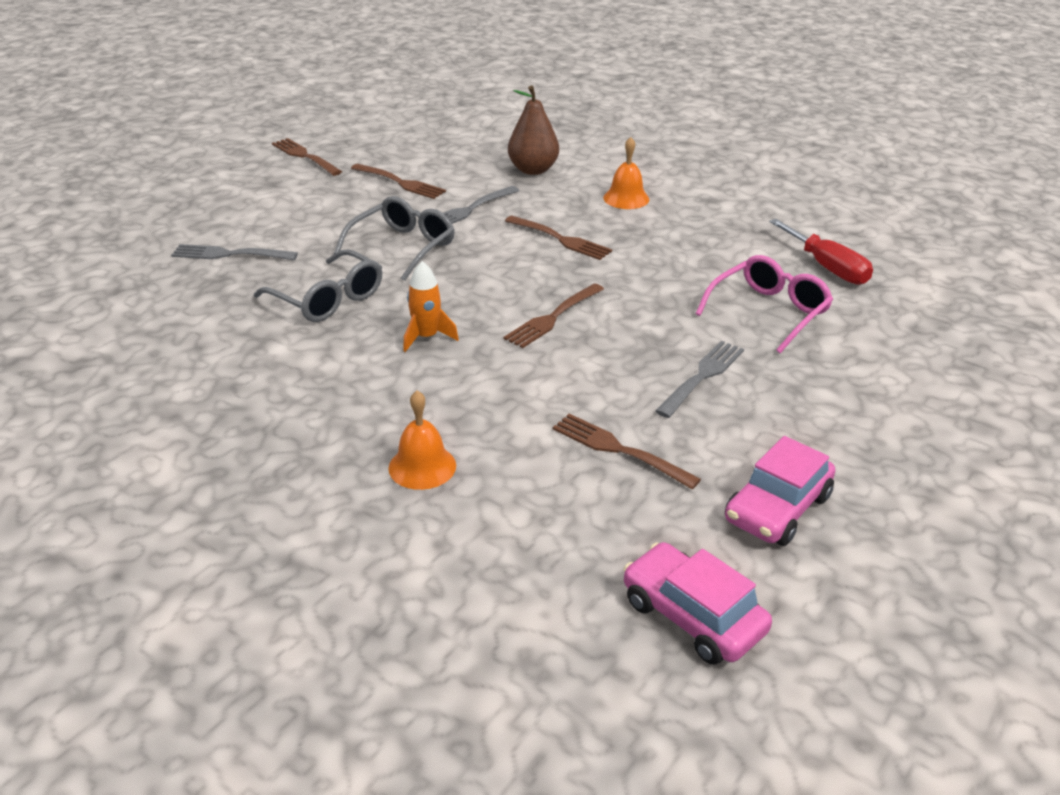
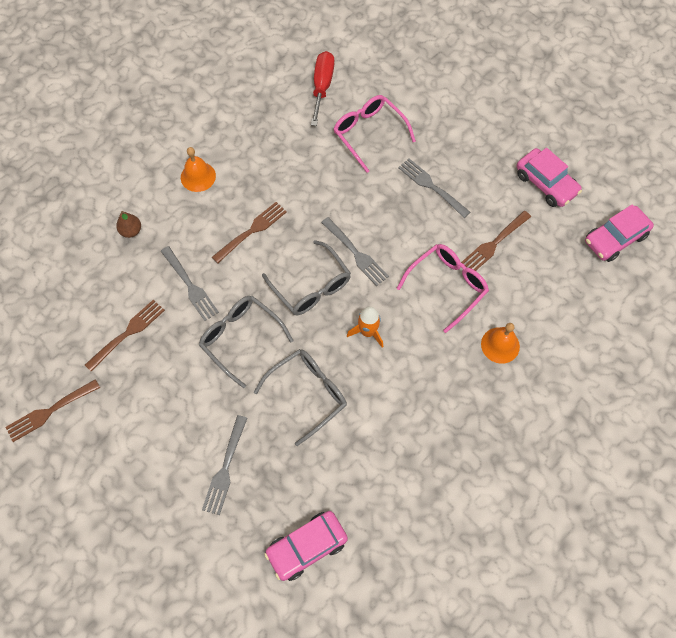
camera: 80 degrees left, 30 degrees up
(116, 317) = (307, 547): none -> pink car
(490, 287) = (311, 286): none -> grey glasses
(520, 403) = (447, 286): none -> pink glasses
(533, 170) = (131, 231): brown pear -> brown pear, size x0.56
(553, 317) = (355, 253): brown fork -> grey fork
(827, 267) = (322, 86): red screwdriver -> red screwdriver turned 60 degrees counterclockwise

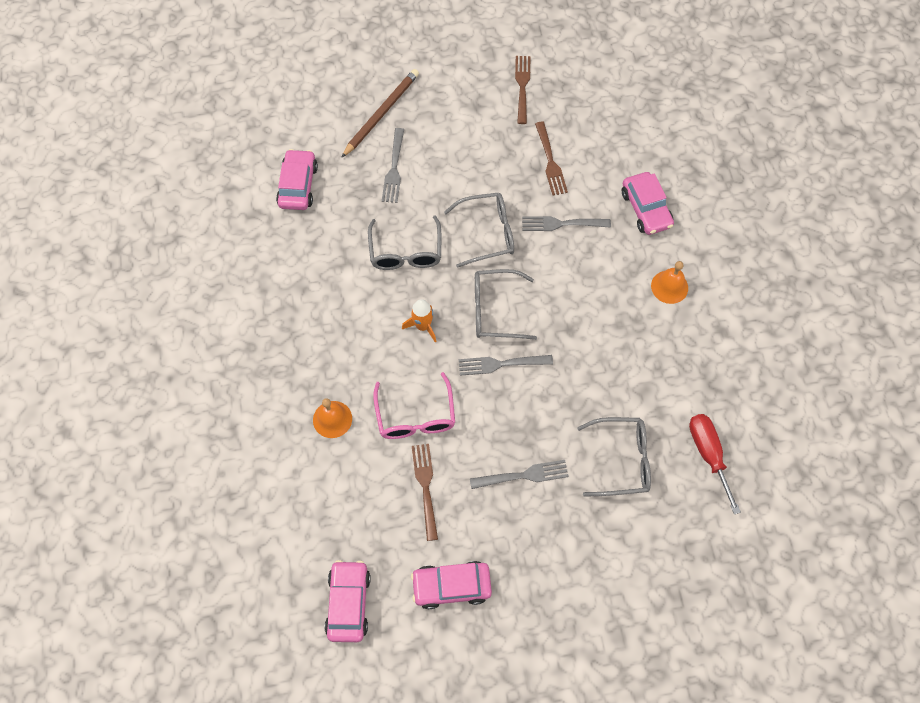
camera: 125 degrees right, 0 degrees up
(131, 231) = (646, 209): brown pear -> pink car
(167, 527) = (381, 113): none -> brown pencil
(225, 467) = (394, 168): grey fork -> grey fork turned 135 degrees counterclockwise
(251, 231) = (582, 296): brown fork -> none
(322, 86) = (708, 454): red screwdriver -> red screwdriver turned 150 degrees counterclockwise
(369, 134) = (621, 460): pink glasses -> grey glasses

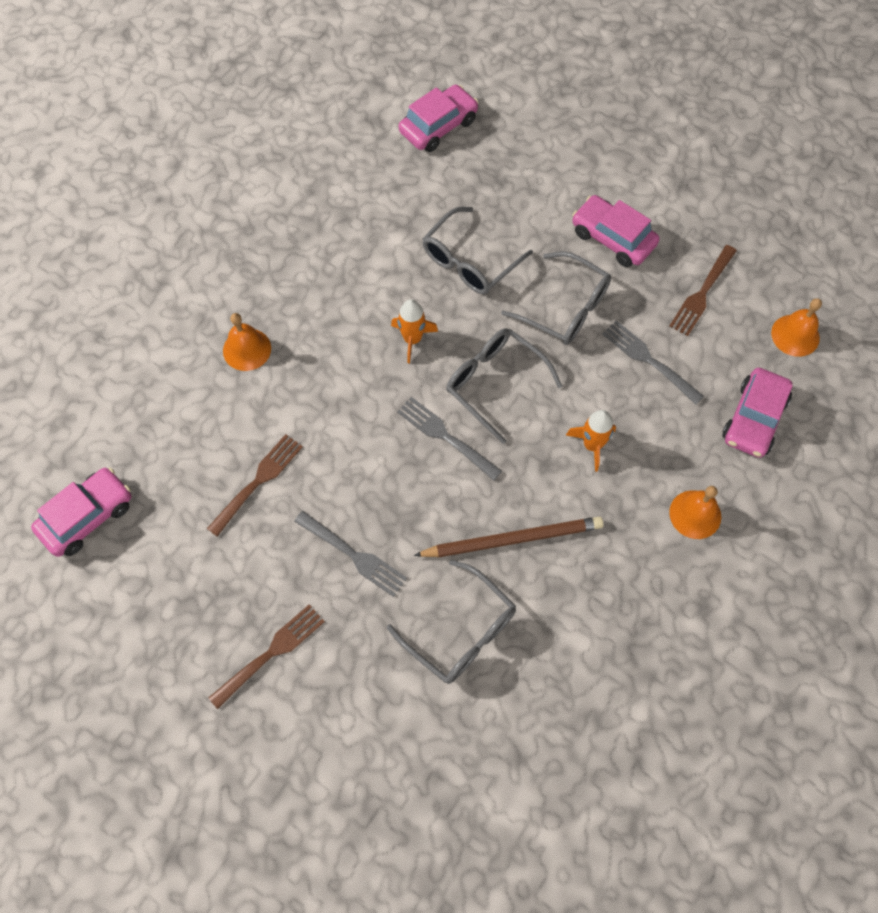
camera: 45 degrees right, 0 degrees up
(381, 113) = (583, 122): brown pencil -> brown pencil (513, 539)
(394, 168) = (541, 179): grey fork -> none
(415, 415) = (319, 411): pink glasses -> none
(451, 586) = (183, 589): pink car -> pink car (612, 238)
(522, 87) = (751, 202): brown fork -> brown fork (270, 654)
(581, 297) = (592, 445): none -> orange rocket
(620, 144) = (795, 335): none -> orange bell
(708, 454) = (554, 711): red screwdriver -> none

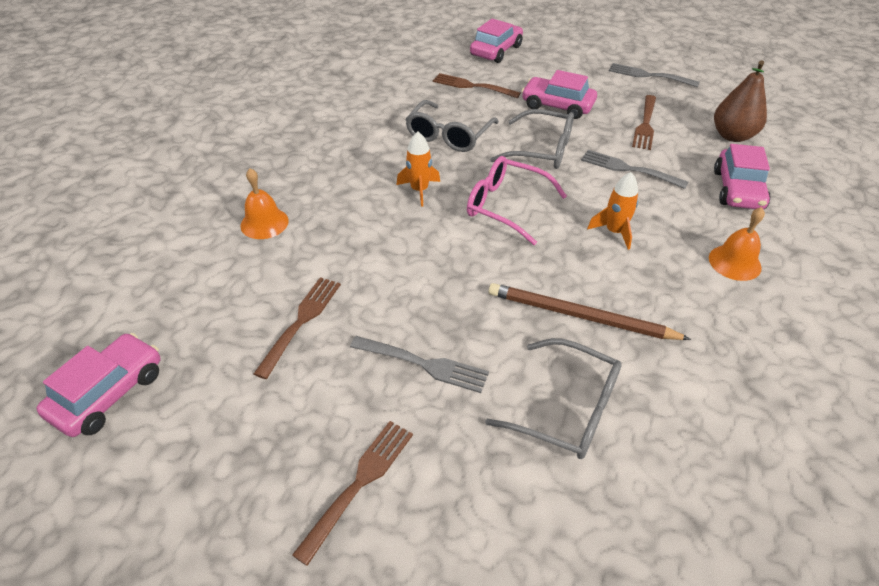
camera: 15 degrees left, 20 degrees down
(438, 126) = (391, 68): pink car -> pink car (496, 51)
(446, 437) = (479, 251): grey fork -> grey fork (649, 75)
(495, 384) = (506, 206): grey glasses -> pink glasses
(513, 539) = (580, 316): brown pencil -> brown pencil turned 135 degrees counterclockwise
(526, 180) = (473, 86): none -> brown fork
(795, 335) = (732, 136): orange bell -> brown pear

